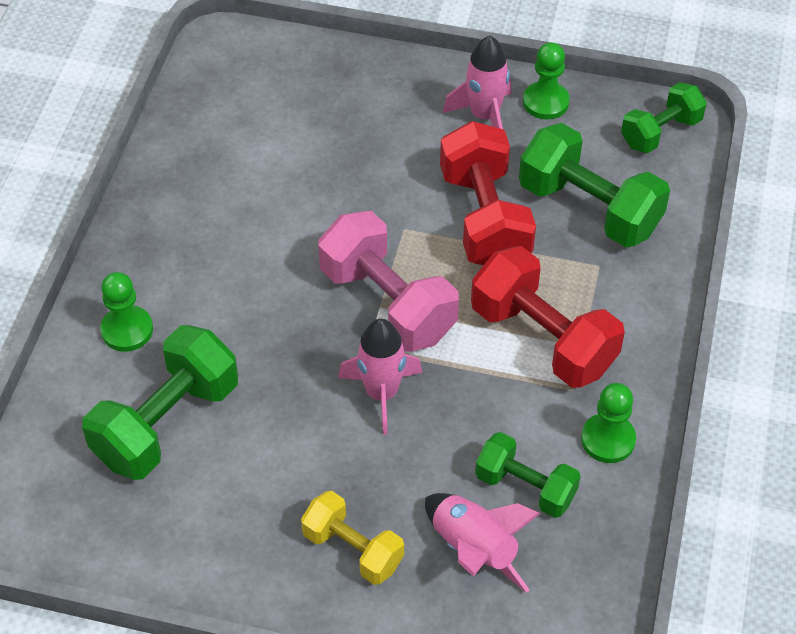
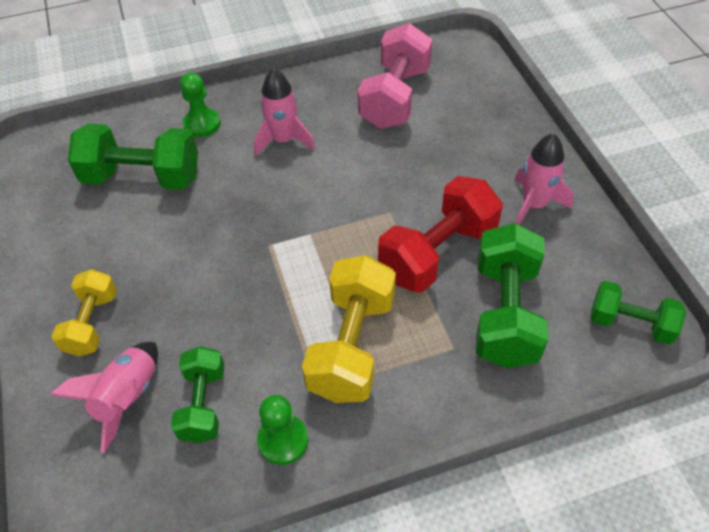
camera: 60 degrees right, 0 degrees up
(381, 393) = (235, 272): pink rocket -> pink rocket (283, 140)
(387, 303) = (316, 236): pink dumbbell -> pink dumbbell (395, 97)
(543, 339) = (352, 346): red dumbbell -> yellow dumbbell
(545, 102) = (584, 233): green pawn -> none

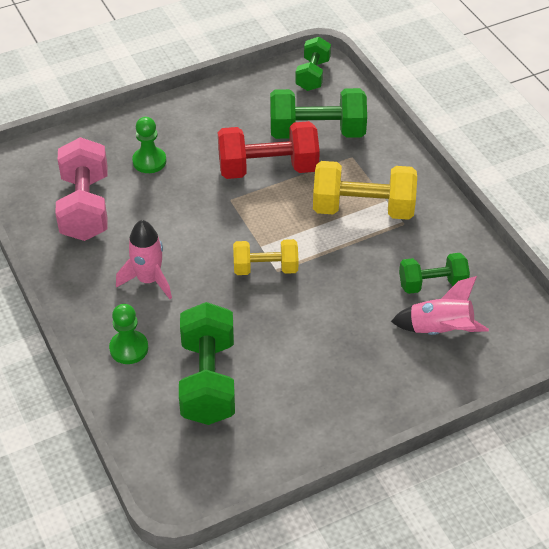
camera: 100 degrees left, 5 degrees down
(92, 323) = (380, 372): yellow dumbbell -> yellow dumbbell (265, 268)
(283, 440) = (446, 236): green pawn -> green pawn (149, 161)
(395, 97) = (85, 207): pink dumbbell -> pink dumbbell turned 75 degrees clockwise
(438, 252) = (268, 169): red dumbbell -> red dumbbell turned 45 degrees counterclockwise
(534, 204) = (211, 118): pink rocket -> none

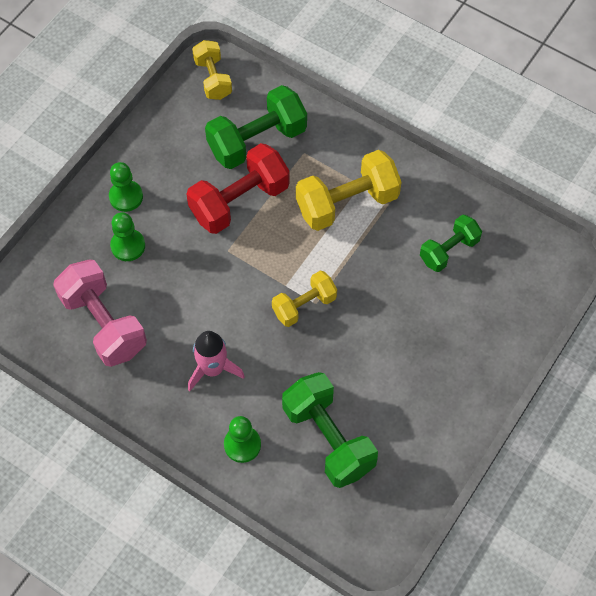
camera: 30 degrees left, 15 degrees up
(175, 127) = (126, 197): none -> green pawn
(313, 75) = (213, 79): green dumbbell -> yellow dumbbell
(440, 330) = (481, 292): pink rocket -> none

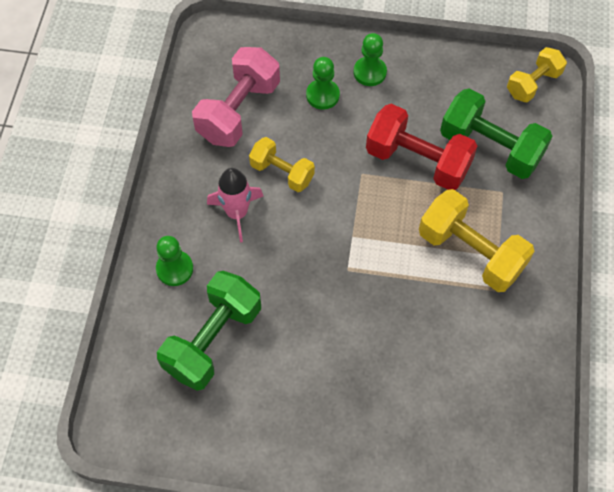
camera: 65 degrees right, 0 degrees up
(304, 305) = (339, 261): yellow dumbbell -> yellow dumbbell (282, 172)
(449, 250) = (472, 369): green dumbbell -> none

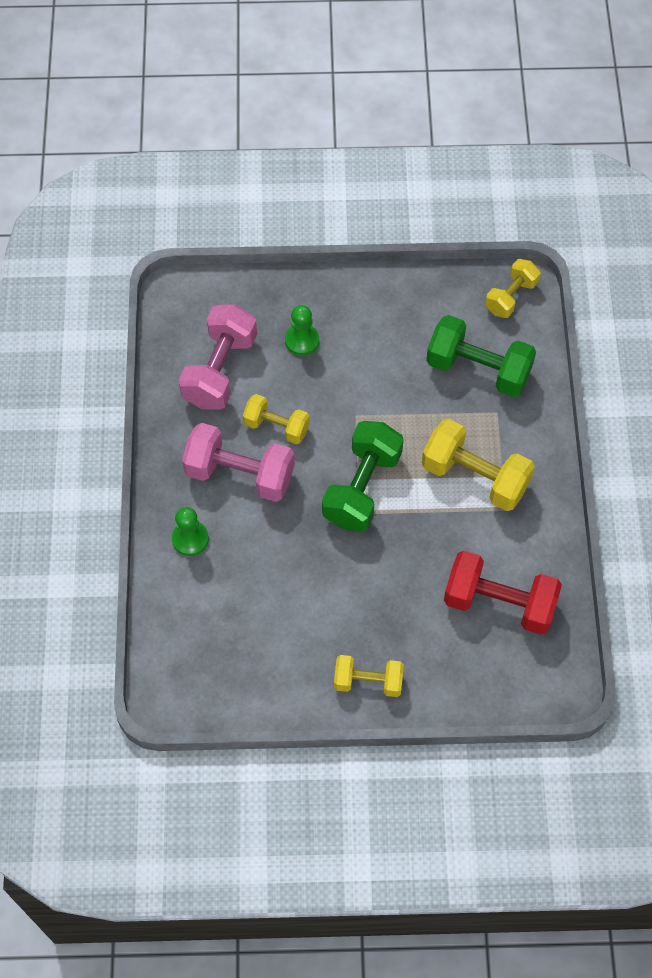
camera: 10 degrees left, 0 degrees up
(213, 340) = (242, 601): green dumbbell -> green dumbbell (362, 488)
(237, 213) = (240, 474): pink rocket -> pink dumbbell
(324, 447) = (368, 681): none -> yellow dumbbell
(369, 72) = (345, 309): green pawn -> none
(417, 161) = (409, 394): red dumbbell -> red dumbbell (499, 603)

